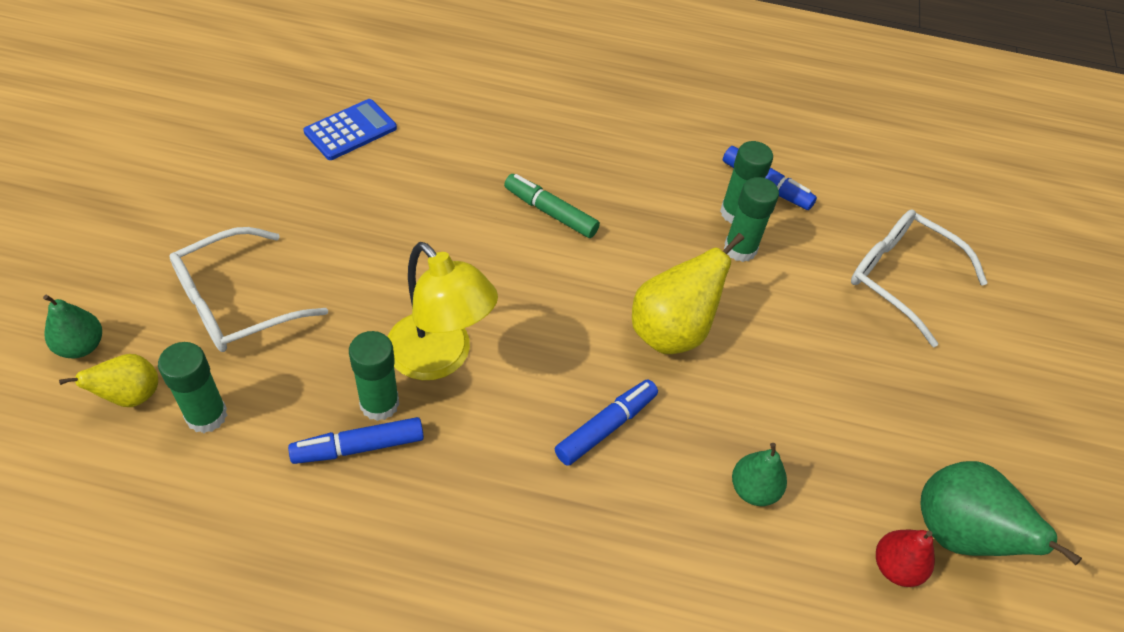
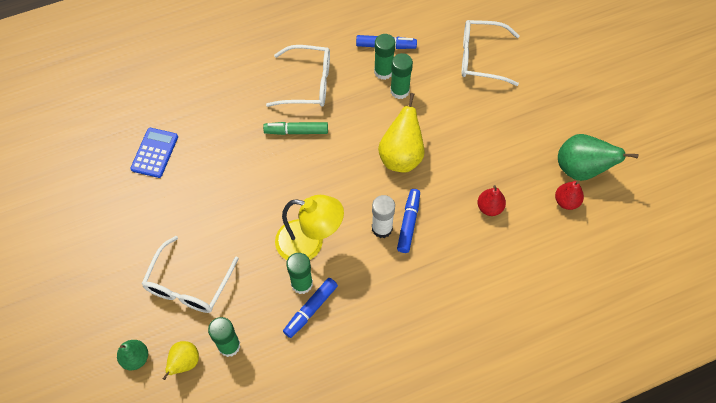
camera: 30 degrees left, 10 degrees up
(560, 408) = (382, 228): none -> white glue stick
(617, 167) = (308, 83): none -> white glasses
(753, 489) = (489, 208): green pear -> red pear

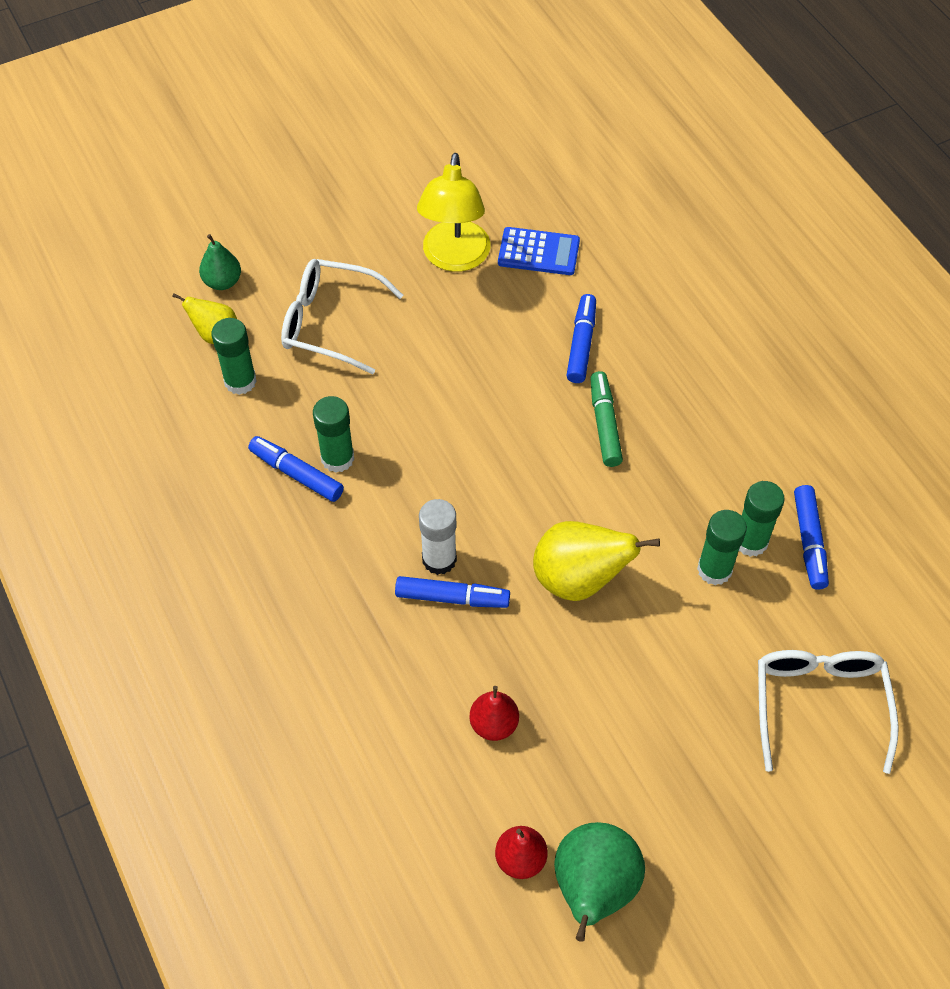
camera: 85 degrees right, 5 degrees down
(234, 137) = (581, 344): none -> blue marker
(308, 83) = (702, 431): white glasses -> none
(309, 243) = (405, 462): yellow lamp -> yellow lamp (454, 258)

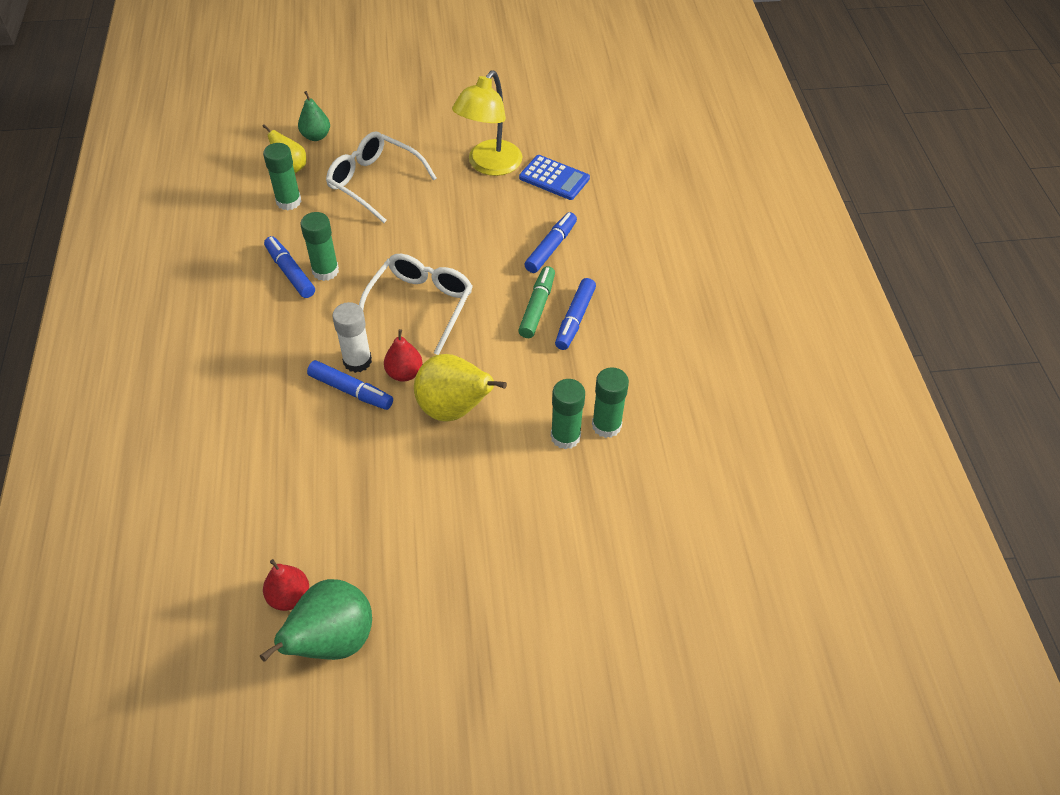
camera: 20 degrees right, 5 degrees down
(494, 724) = (328, 490): red pear -> red pear (404, 373)
(809, 541) = (655, 441): blue marker -> blue marker (575, 319)
(819, 704) = (596, 566): white glasses -> white glasses (420, 305)

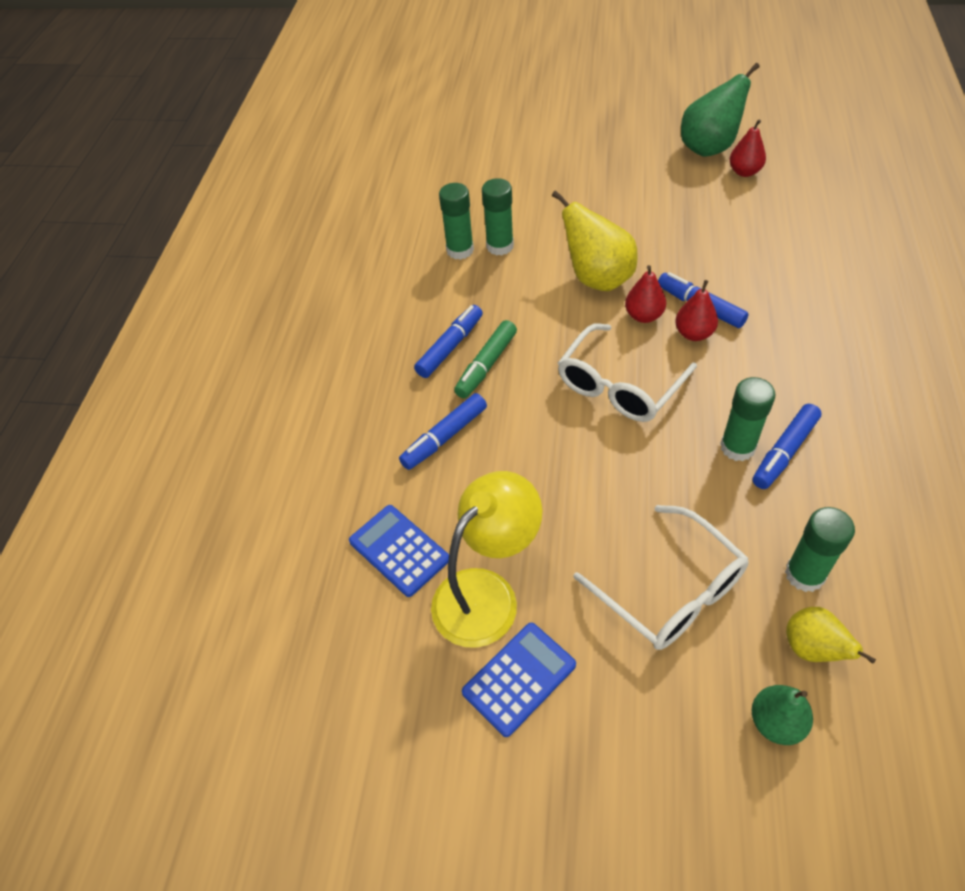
camera: 160 degrees left, 0 degrees up
(290, 272) = (784, 452): blue marker -> blue marker turned 60 degrees clockwise
(357, 361) = (694, 334): white glue stick -> red pear
(459, 133) = (519, 678): none -> blue calculator

